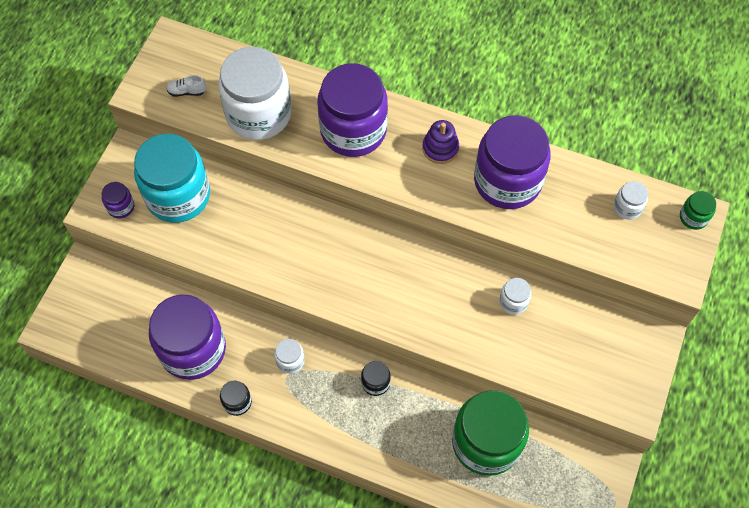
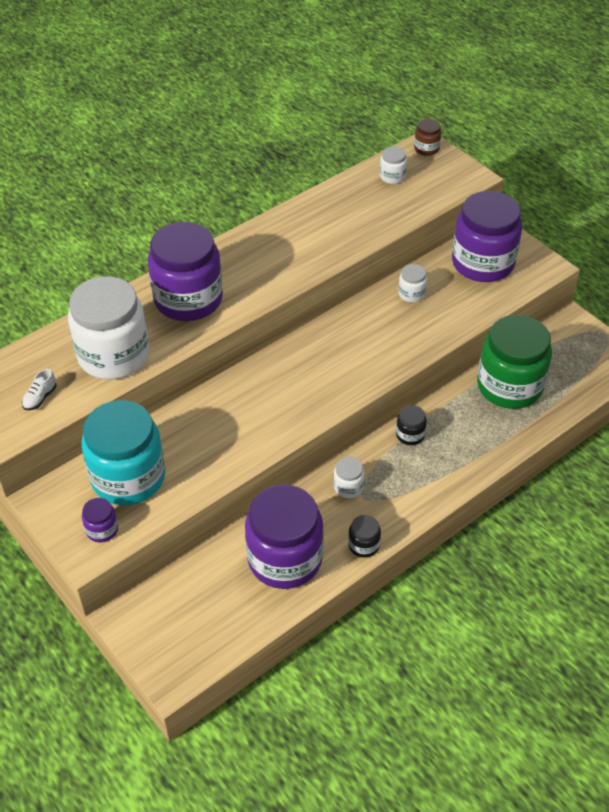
camera: 60 degrees left, 15 degrees down
(440, 148) = (253, 254): purple stacking toy -> none
(507, 181) = (317, 229): purple jar -> purple jar (483, 263)
(693, 217) = (426, 148): green jar -> brown jar

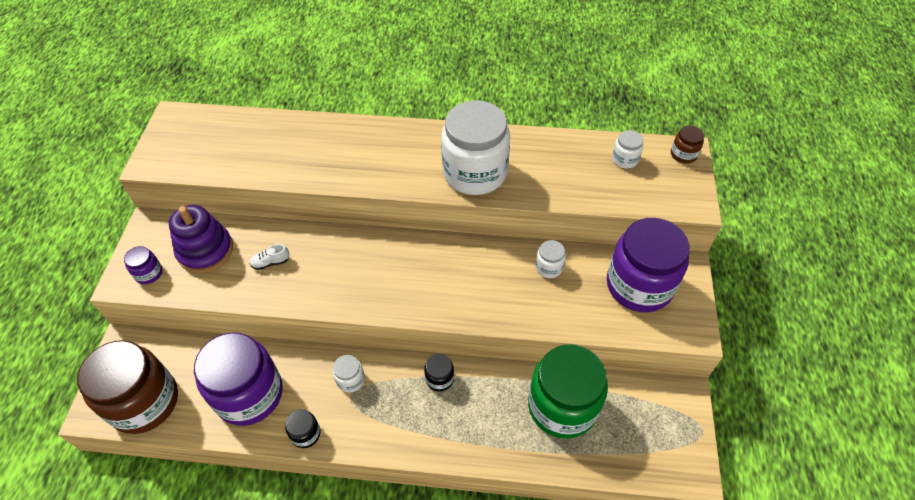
camera: 45 degrees right, 5 degrees up
(40, 398) = (195, 153): white shoe -> white shoe (270, 262)
(114, 355) = (268, 157): white jar -> white jar (474, 173)
(128, 477) = (205, 250): turquoise jar -> purple stacking toy
(188, 299) = (361, 152): purple jar -> none
(206, 635) = (144, 402): none -> brown jar

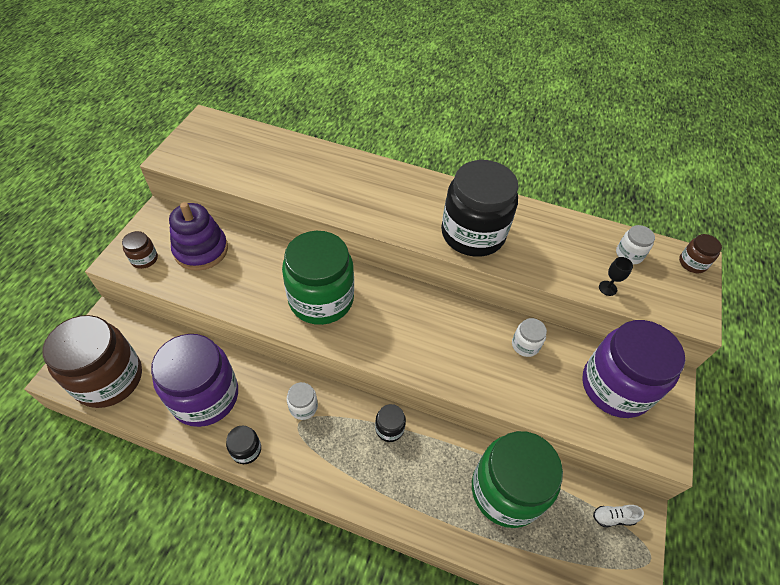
camera: 10 degrees right, 0 degrees up
(149, 273) = (144, 259): purple jar -> brown jar
(270, 262) = (257, 275): white shoe -> white shoe (613, 517)
(342, 270) = (321, 299): none -> green jar
(474, 173) = (473, 234): white jar -> black jar
(611, 196) = (607, 288): none -> black goblet

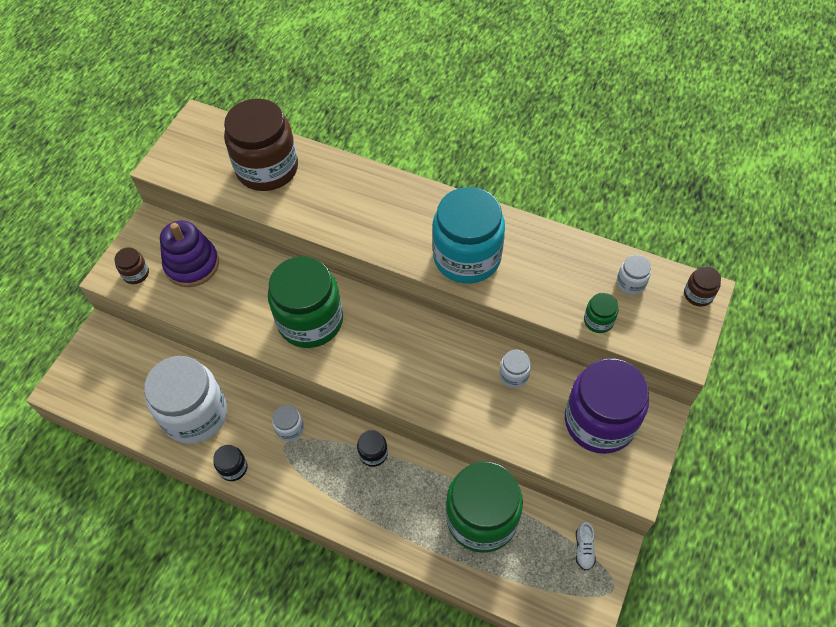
camera: 10 degrees right, 5 degrees up
(109, 378) = (104, 393): brown jar -> brown jar (267, 168)
(205, 396) = (195, 414): purple jar -> white jar
(473, 234) = (467, 257): black jar -> turquoise jar
(607, 288) = (598, 321): black goblet -> green jar
(613, 517) = (584, 549): white shoe -> white shoe turned 90 degrees counterclockwise

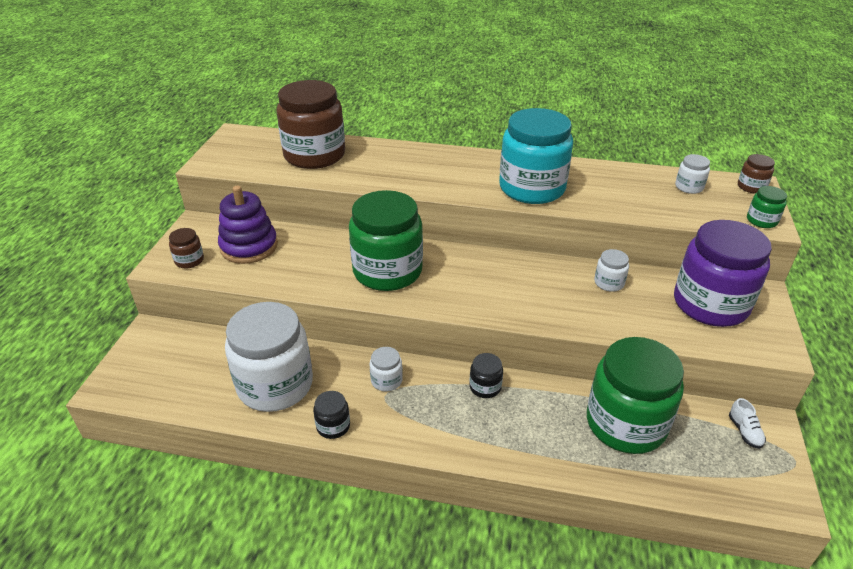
camera: 15 degrees left, 20 degrees down
(598, 321) = (677, 213): green jar -> green jar (761, 220)

